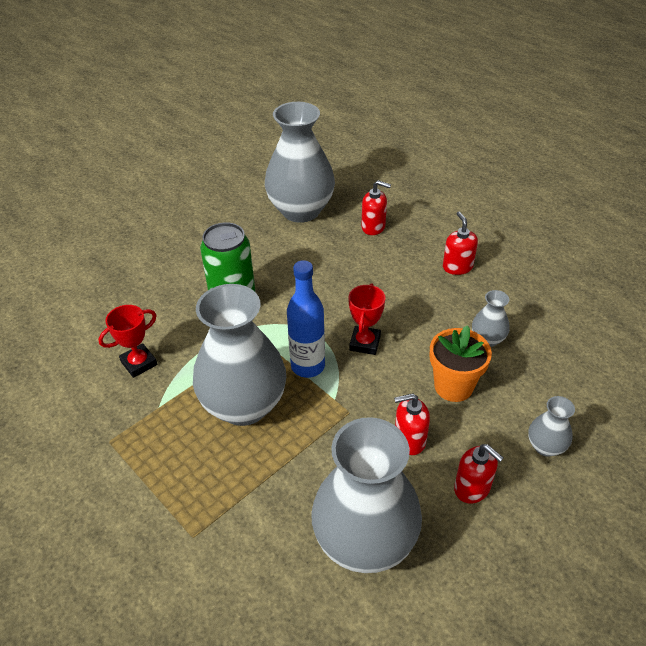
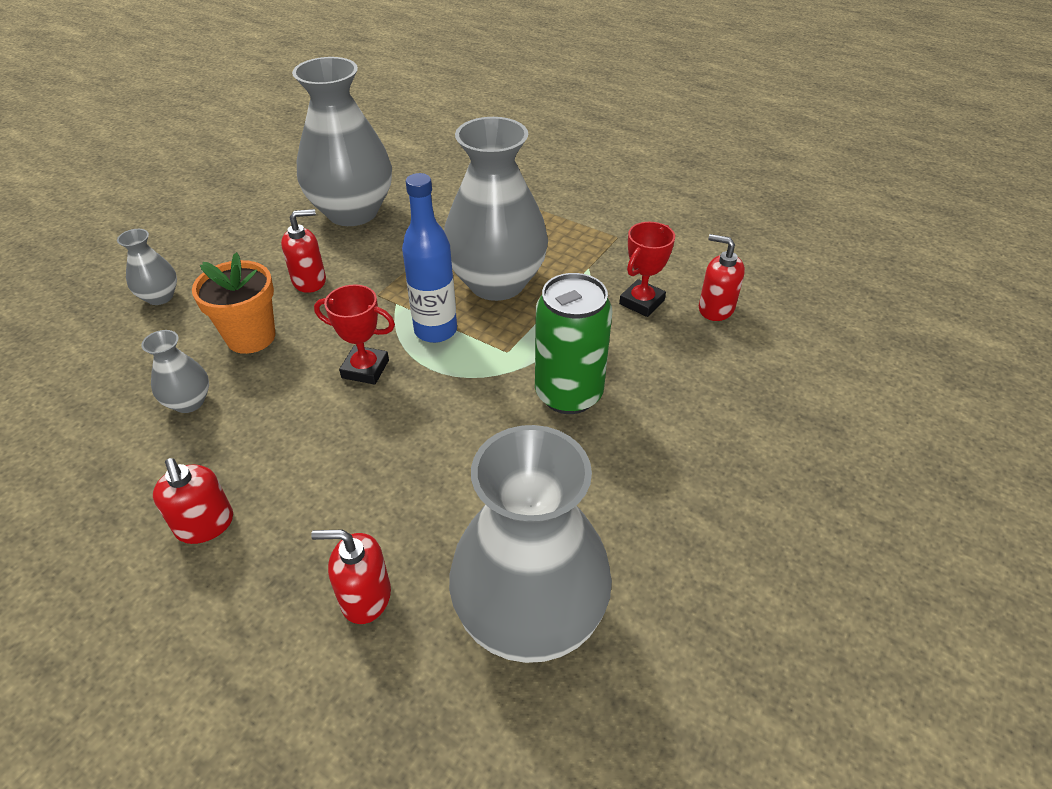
camera: 165 degrees right, 0 degrees up
(365, 343) = (365, 369): red trophy -> red trophy turned 75 degrees counterclockwise
(472, 488) = (249, 255): red soap dispenser -> red soap dispenser (715, 308)

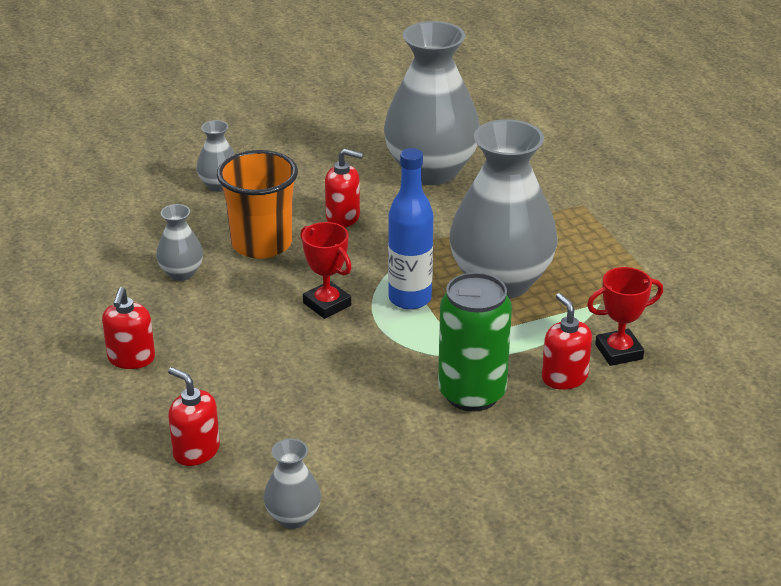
camera: 35 degrees right, 10 degrees down
(251, 337) = (261, 244): orange flower pot -> orange cup
(530, 616) = (293, 517): grey vase -> grey vase, size x0.44
(715, 308) = (686, 387): red soap dispenser -> red soap dispenser (564, 377)

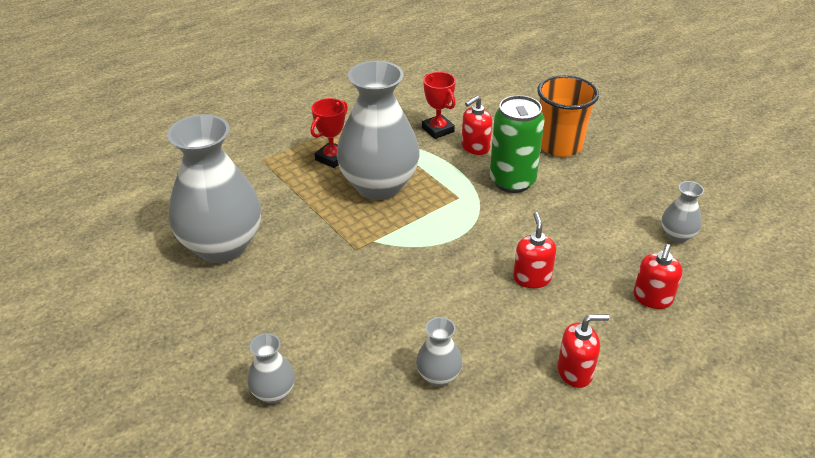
camera: 105 degrees left, 5 degrees up
(261, 244) = (371, 331): orange cup -> orange cup (559, 145)
(327, 304) = (445, 269): red trophy -> red trophy (332, 158)
(343, 217) = (312, 286): red soap dispenser -> red soap dispenser (532, 278)
(410, 299) = (418, 226): blue bottle -> none

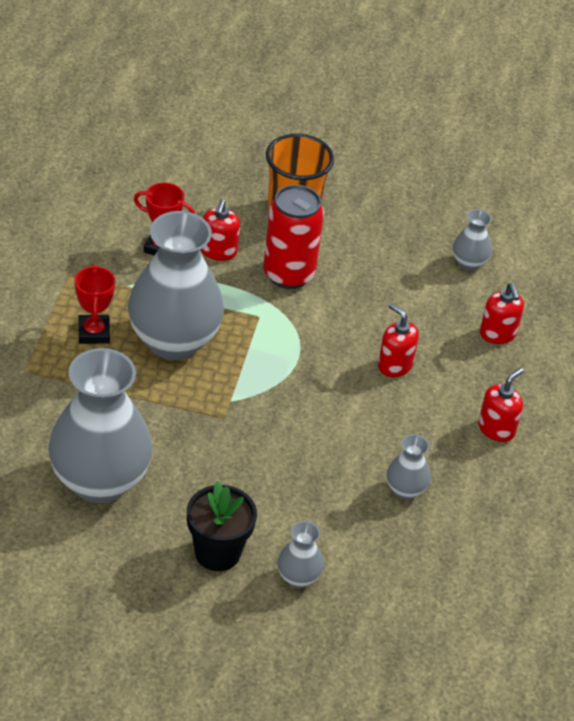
camera: 45 degrees left, 5 degrees up
(238, 338) = (217, 553): none -> black flower pot
(512, 181) = (288, 274): green can -> red can

